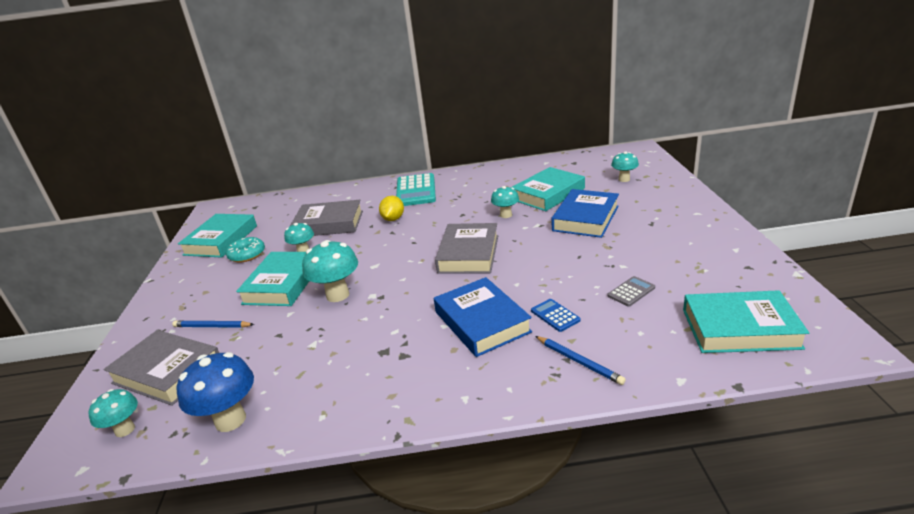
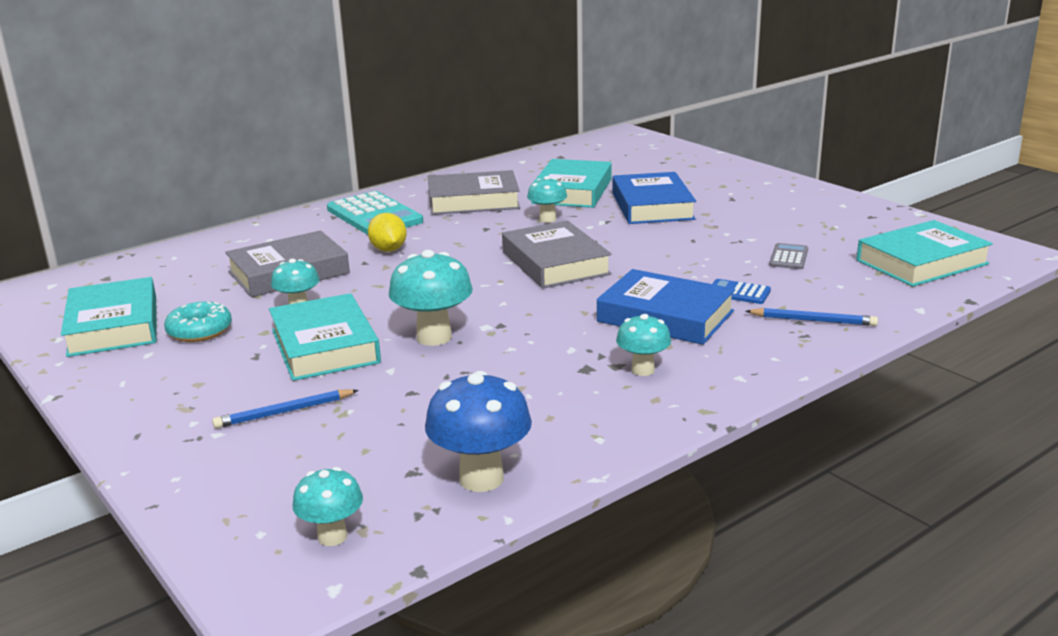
camera: 35 degrees left, 5 degrees down
(168, 372) = (295, 471): grey book -> grey book (473, 201)
(624, 179) = (646, 164): turquoise mushroom -> turquoise mushroom (643, 370)

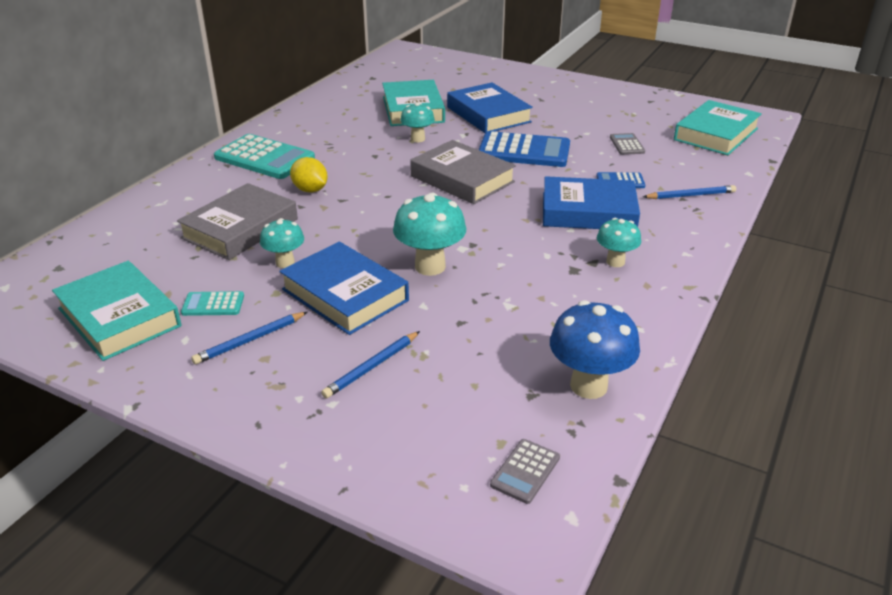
camera: 25 degrees left, 10 degrees up
(200, 331) = (213, 304): turquoise donut -> turquoise calculator
(200, 366) = (250, 340): none -> blue pencil
(325, 346) = (345, 295): turquoise book -> blue book
(332, 536) = (525, 471): turquoise mushroom -> grey calculator
(473, 201) = (339, 130): grey book -> none
(655, 246) = (524, 151): none -> blue calculator

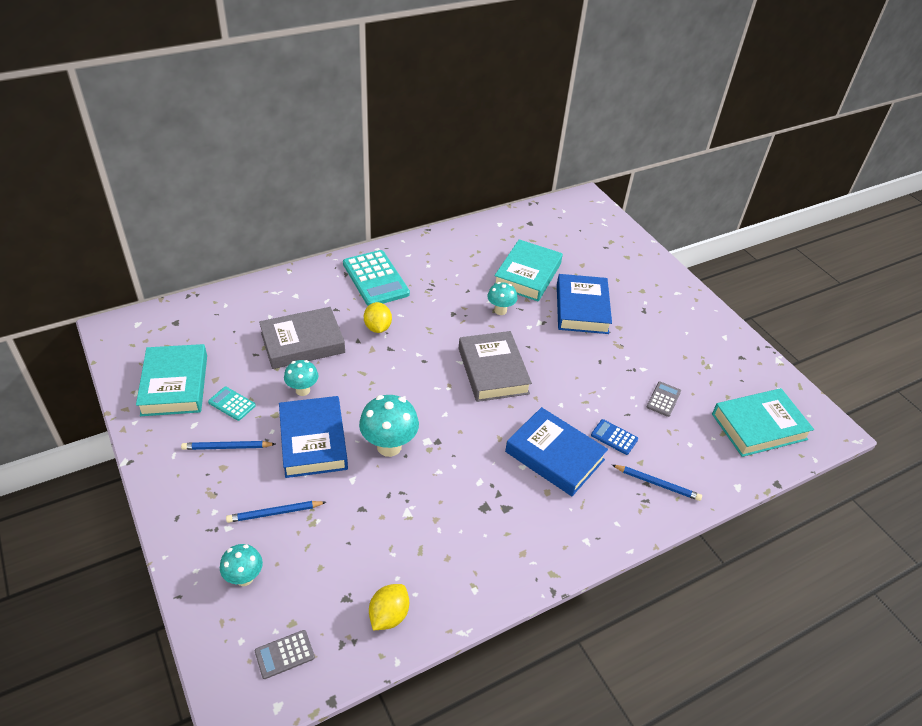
camera: 30 degrees right, 10 degrees up
(524, 151) = (570, 364): blue calculator -> none
(588, 386) = (389, 615): blue mushroom -> yellow lemon
(615, 262) = (522, 517): turquoise mushroom -> turquoise mushroom (244, 578)

